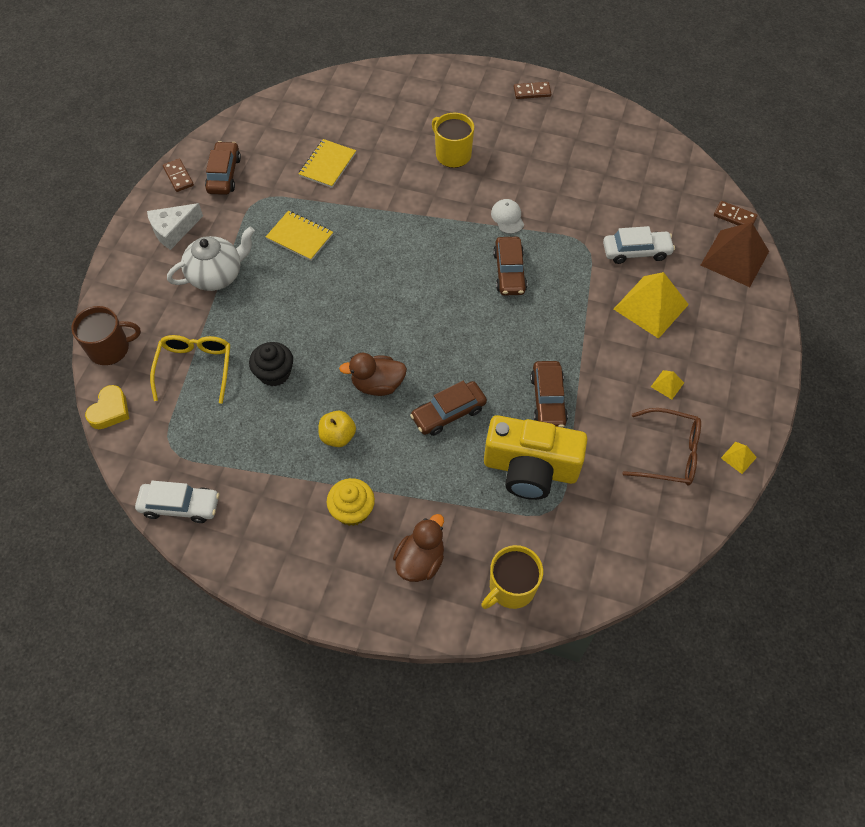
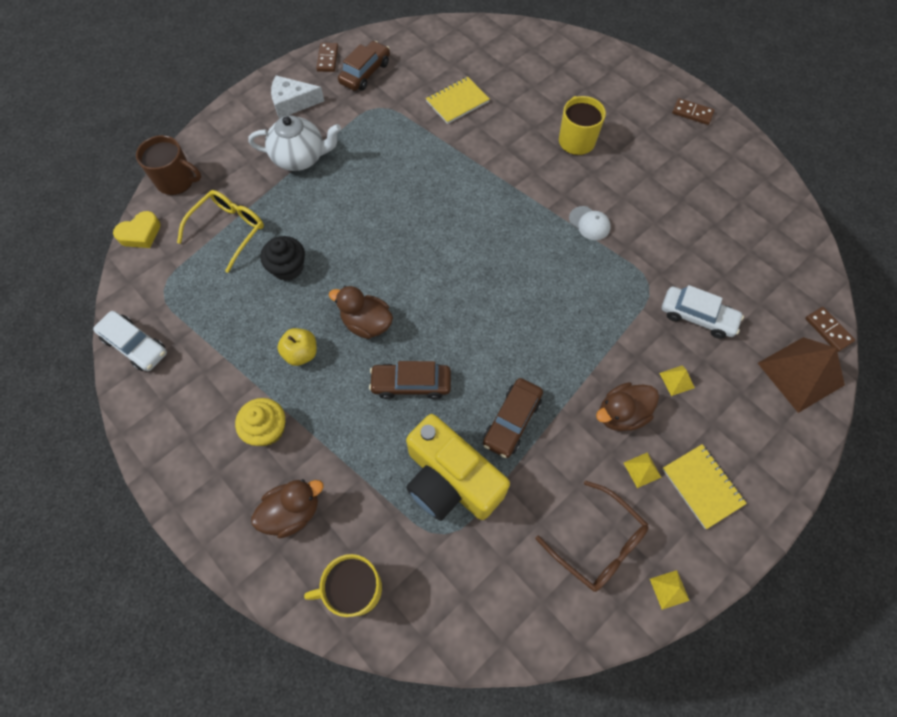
camera: 30 degrees right, 5 degrees up
(300, 237) = (390, 156): yellow notebook -> yellow notebook (702, 486)
(507, 217) = (589, 223): white cap -> white cap turned 120 degrees clockwise
(509, 272) = (556, 276): brown car -> none
(626, 352) = (621, 414): none -> brown duck
(651, 306) = (676, 380): yellow pyramid -> yellow pyramid, size x0.43

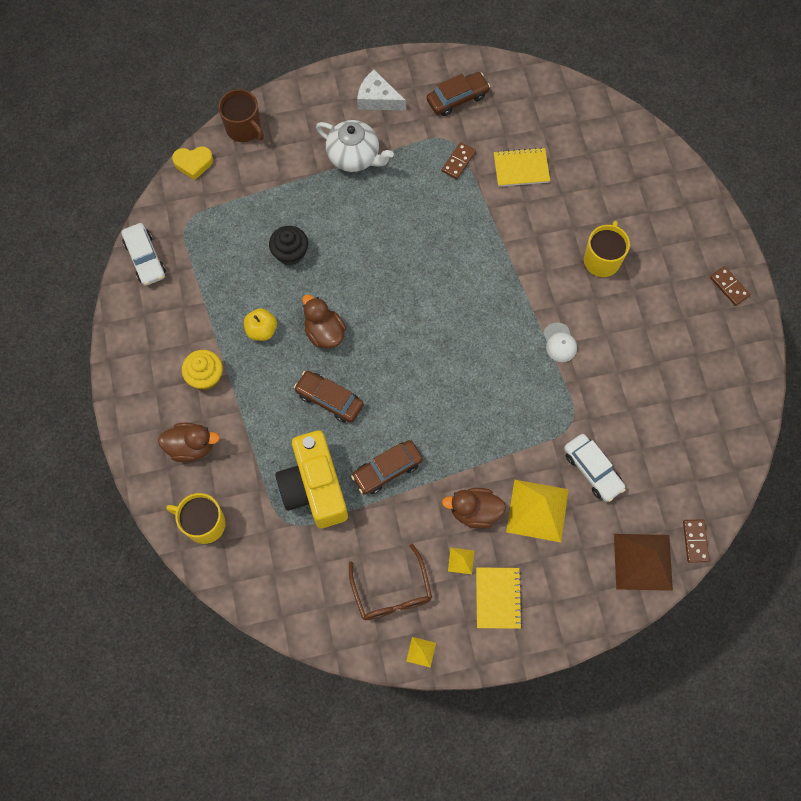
camera: 30 degrees right, 5 degrees up
(229, 230) = (262, 196): yellow glasses -> none
(328, 59) = (433, 67): brown domino -> brown domino (458, 162)
(676, 380) = (537, 510): yellow pyramid -> yellow pyramid, size x2.32

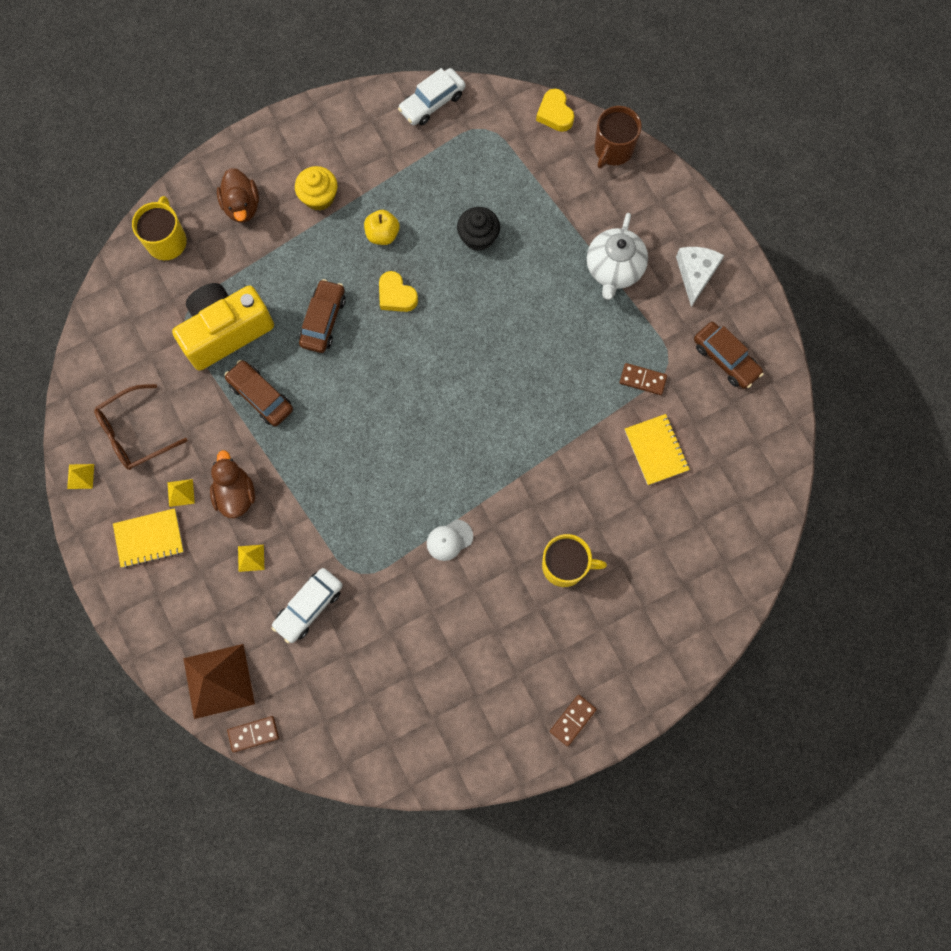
camera: 75 degrees right, 5 degrees up
(324, 332) = (396, 295): brown duck -> yellow heart
(537, 510) = (251, 558): yellow pyramid -> yellow pyramid, size x0.43

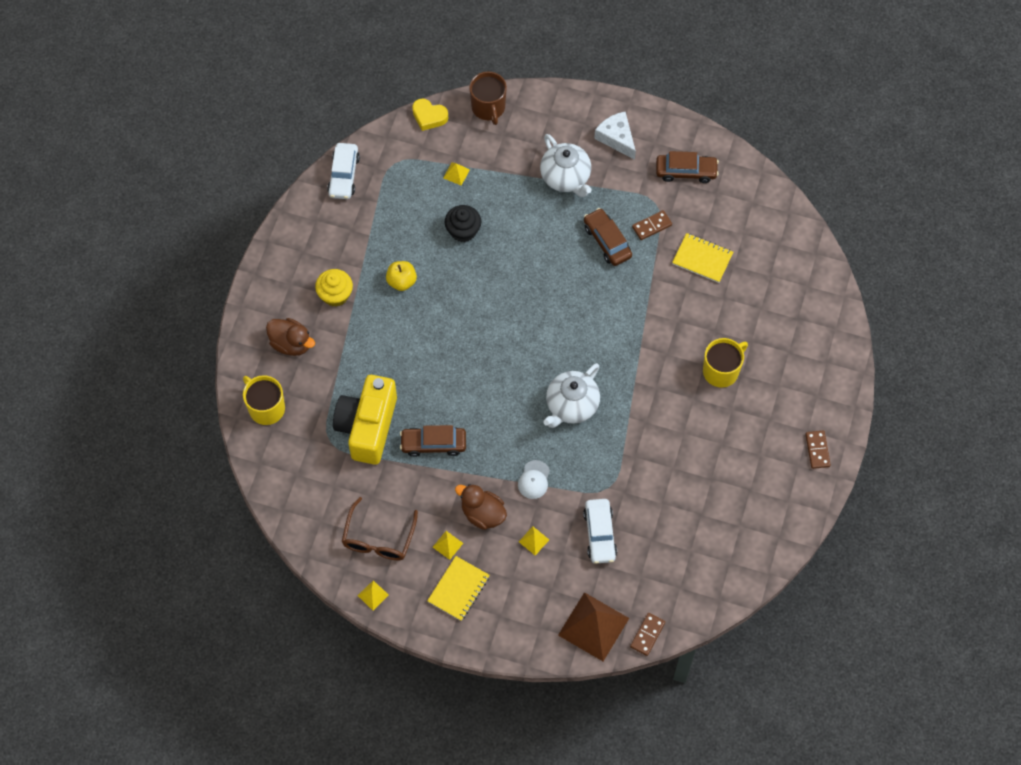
camera: 45 degrees left, 10 degrees down
(323, 320) = (422, 365): brown car -> brown car (607, 241)
(396, 295) = (451, 309): yellow heart -> none
(405, 472) = (571, 406): none -> white teapot
(449, 540) = (640, 419): white cap -> white cap (534, 480)
(525, 183) = (456, 173): none -> yellow pyramid

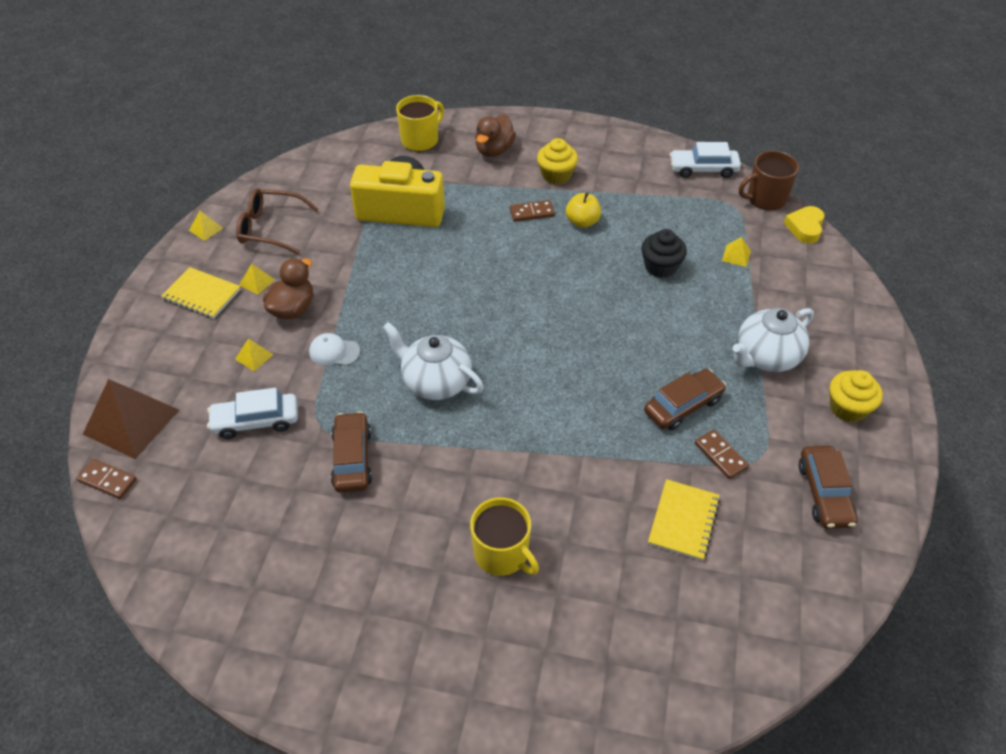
camera: 85 degrees right, 15 degrees down
(433, 444) = (381, 262): brown car -> brown car (352, 459)
(488, 108) = (839, 277): brown mug -> brown mug (765, 198)
(617, 138) = (848, 408): white cheese -> yellow cupcake
(817, 450) = (373, 699): brown domino -> brown domino (532, 212)

